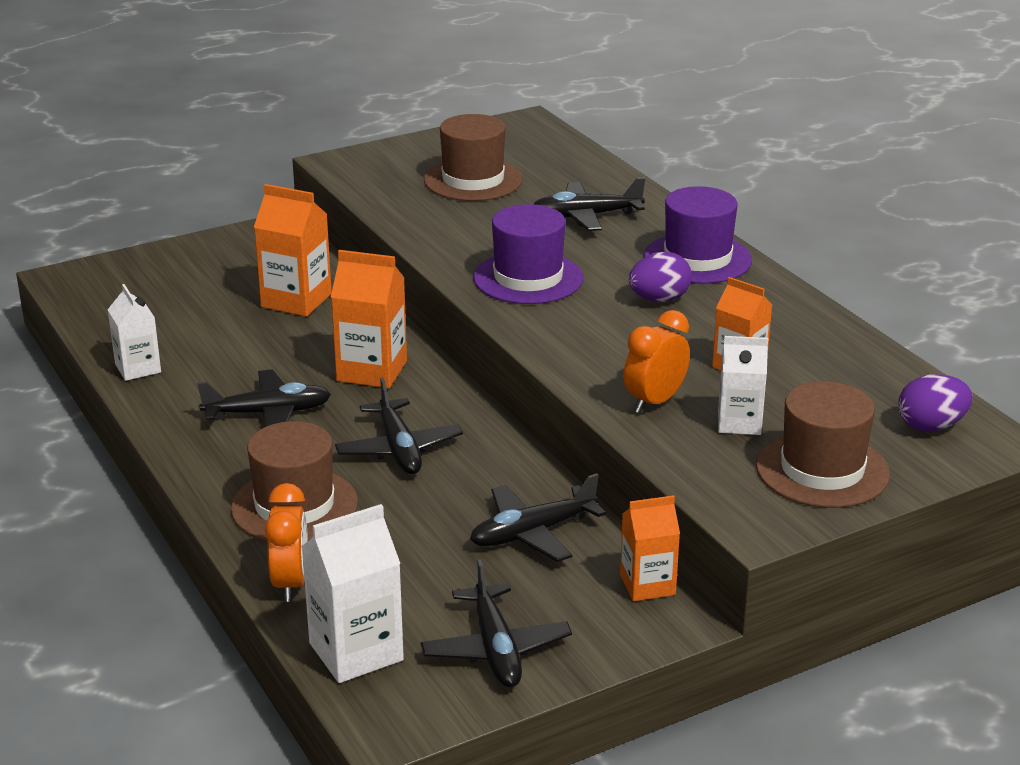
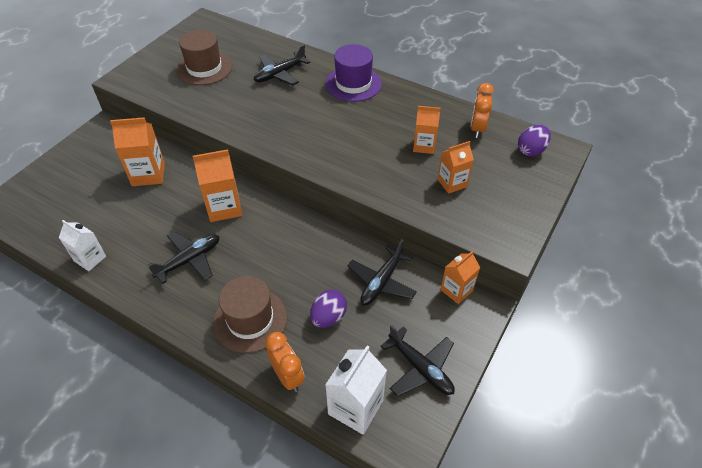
camera: 30 degrees left, 20 degrees up
(399, 449) = (276, 255): black plane -> none
(528, 278) = (282, 126): purple hat -> none
(655, 402) = (405, 185): orange clock -> orange clock (477, 129)
(659, 299) = (355, 117): purple egg -> purple egg (328, 317)
(739, 423) = (452, 183): white carton -> orange carton
(822, 470) = (509, 198): brown hat -> none

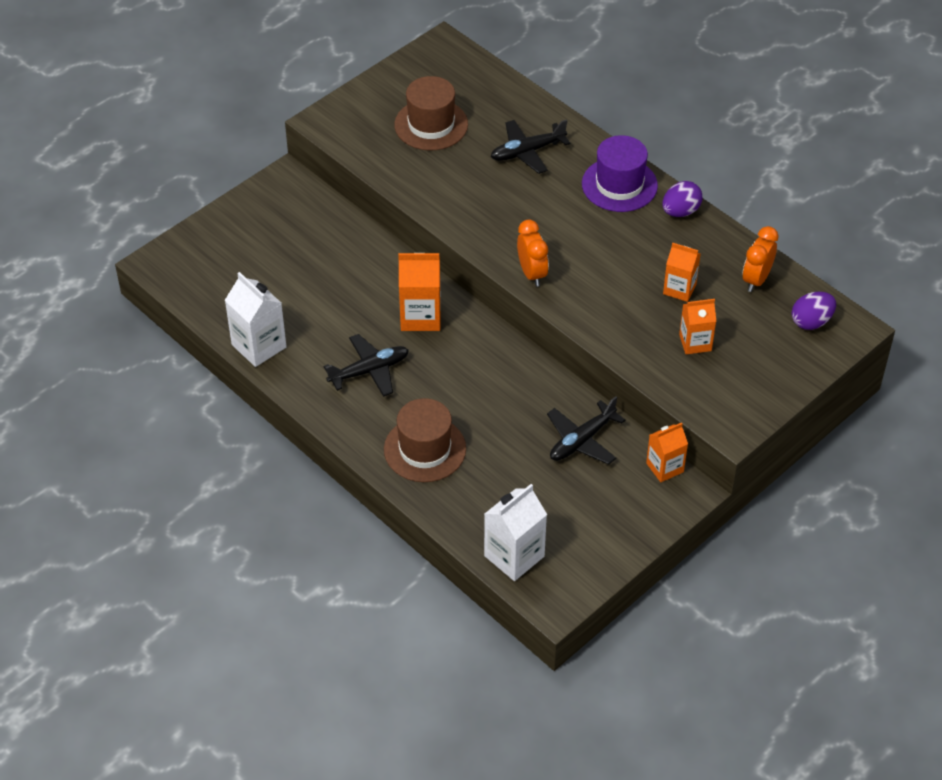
camera: 15 degrees right, 0 degrees up
(90, 259) = (259, 346): white carton -> white carton, size x1.51
(148, 174) = (336, 255): orange carton -> none
(287, 376) = (452, 513): orange clock -> orange clock (532, 273)
(328, 317) = (511, 465): purple egg -> purple egg (680, 211)
(420, 368) = (594, 536): black plane -> none

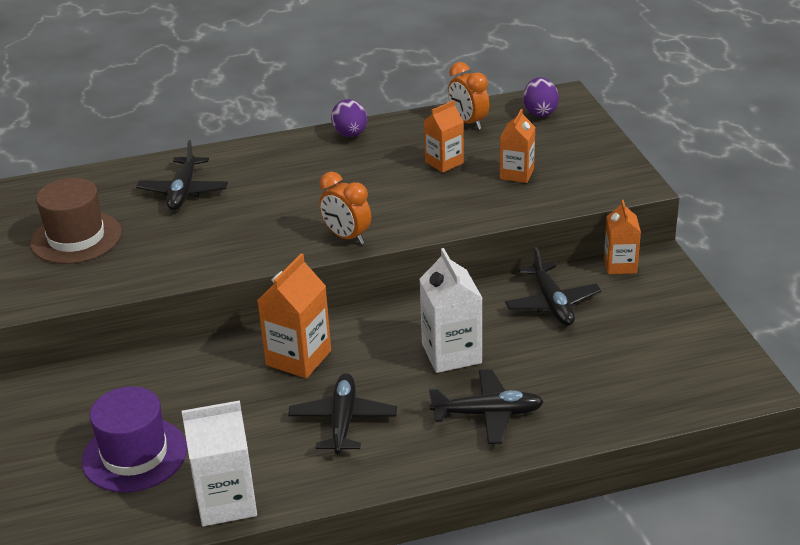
camera: 60 degrees left, 15 degrees down
(425, 449) = (488, 414): brown hat -> black plane
(514, 556) = (676, 396): white carton -> white carton (451, 353)
(532, 273) = (347, 237): orange clock -> orange clock turned 150 degrees counterclockwise
(619, 185) = (283, 155): purple hat -> purple hat (134, 455)

